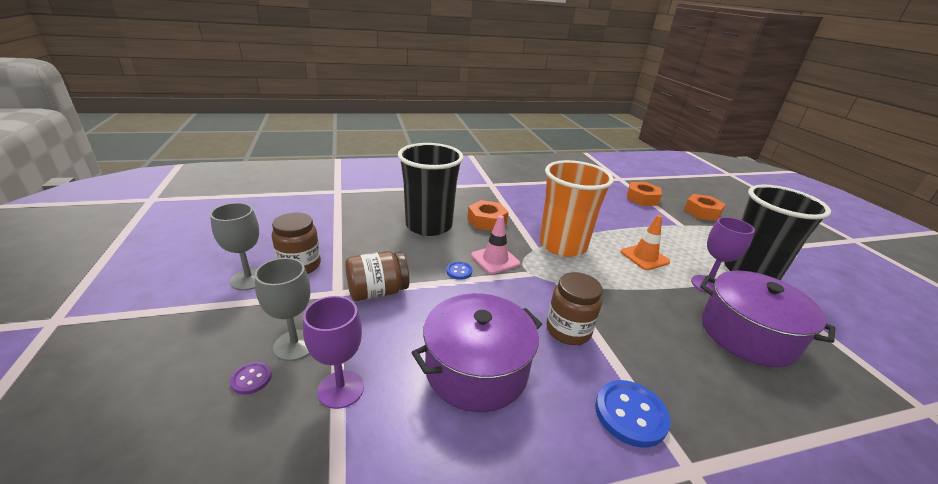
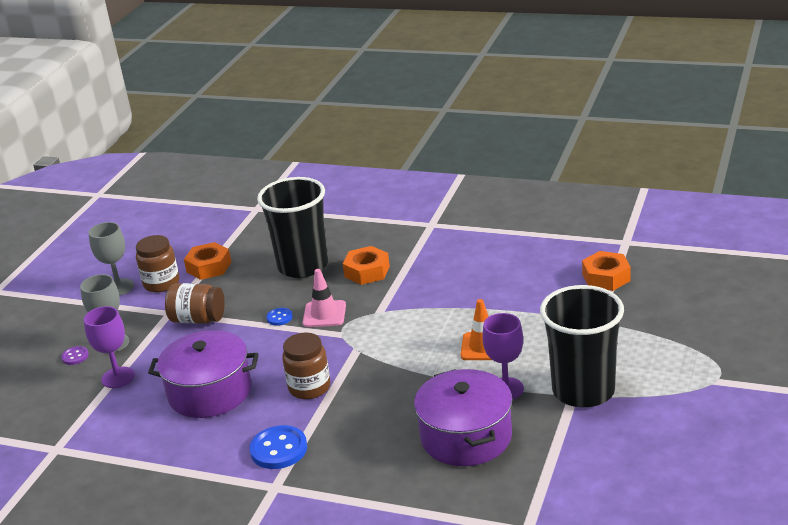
camera: 40 degrees right, 0 degrees up
(562, 245) = (411, 315): orange cup -> none
(702, 212) = (662, 312): orange nut -> orange nut (209, 267)

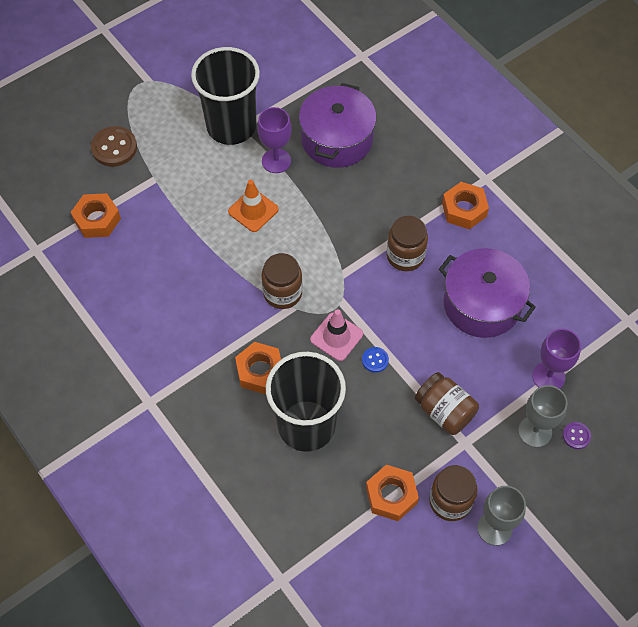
camera: 150 degrees left, 30 degrees up
(279, 449) = (464, 209): blue button -> orange nut
(396, 314) = (282, 293): none -> brown jar
(665, 321) = (114, 148): none -> brown button

